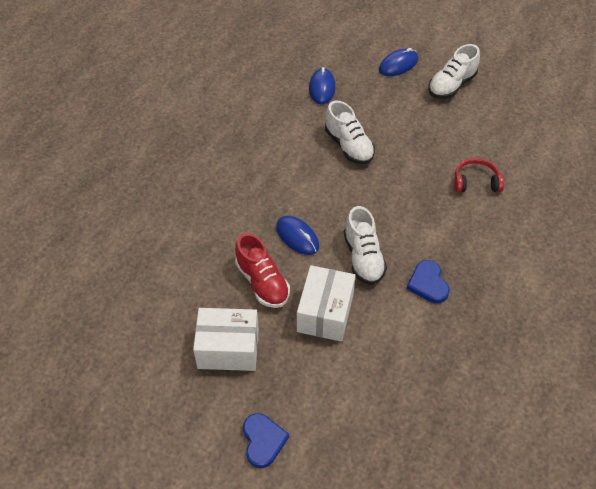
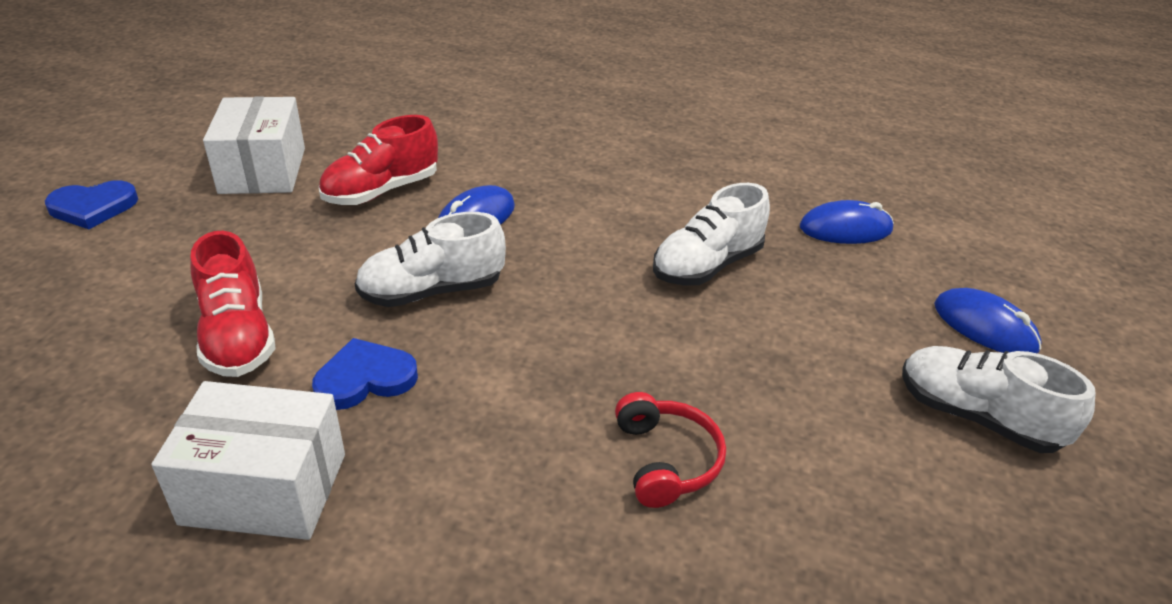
camera: 80 degrees right, 15 degrees down
(325, 313) = (312, 253): white box -> white box (264, 488)
(396, 339) = (238, 336): none -> red shoe

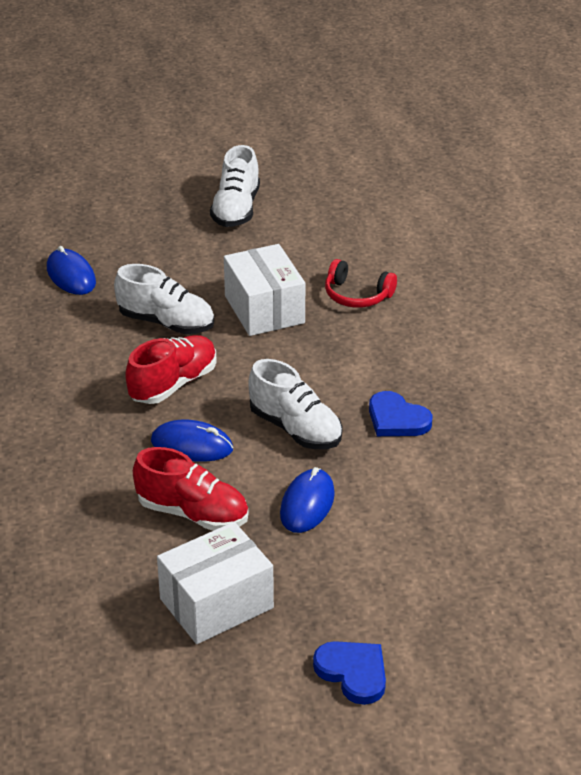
camera: 115 degrees left, 0 degrees up
(238, 336) = (413, 491): red shoe -> red shoe (173, 384)
(264, 488) = (500, 415): white box -> white box (264, 309)
(666, 460) = (357, 295): red headphones -> red headphones turned 120 degrees counterclockwise
(985, 327) = (148, 213): blue mouse -> blue mouse (307, 504)

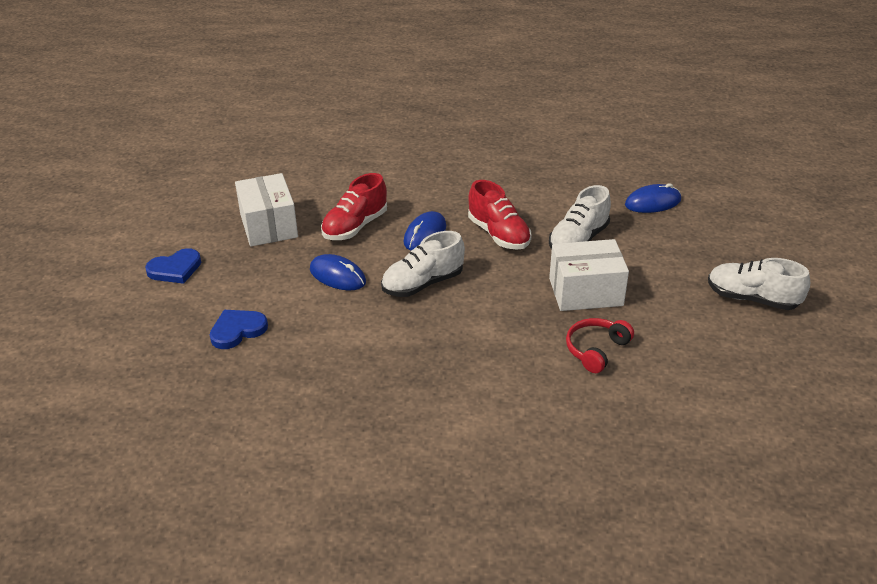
camera: 105 degrees right, 0 degrees up
(397, 419) = (412, 339): blue heart -> blue heart (237, 330)

